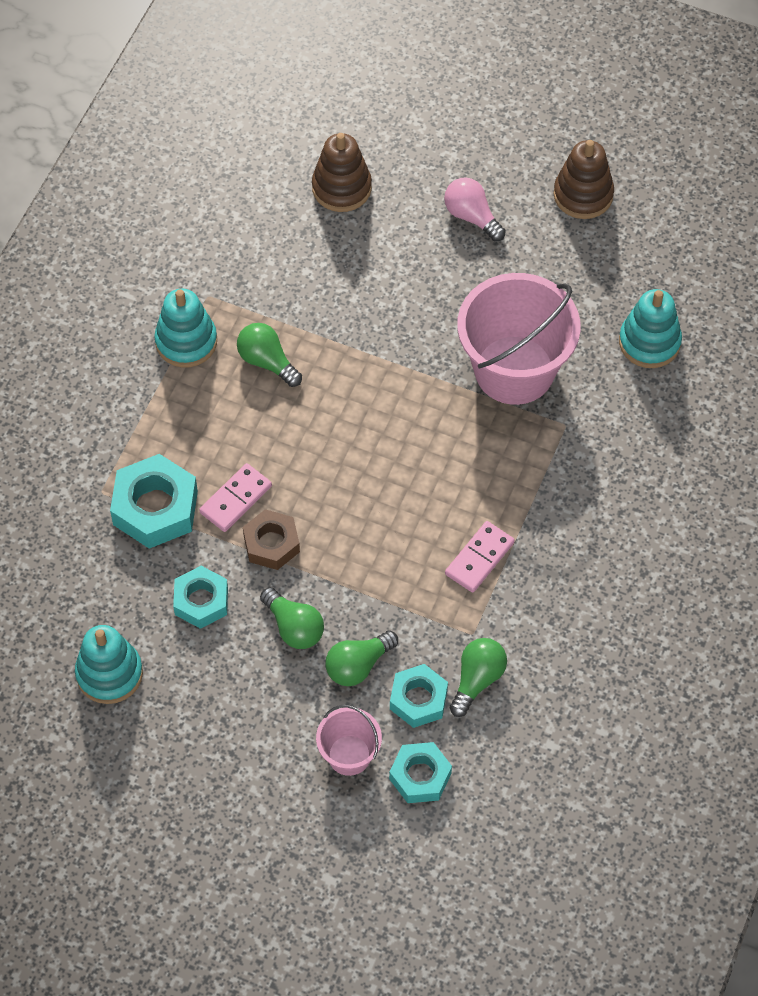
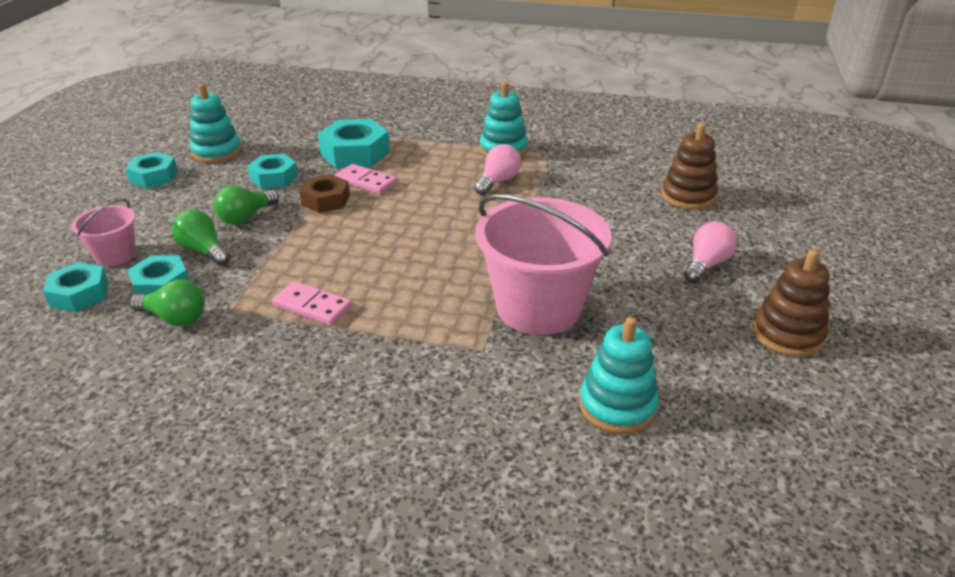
camera: 80 degrees right, 25 degrees down
(165, 742) = (154, 176): none -> turquoise nut
(267, 361) = (497, 181): green light bulb -> pink light bulb

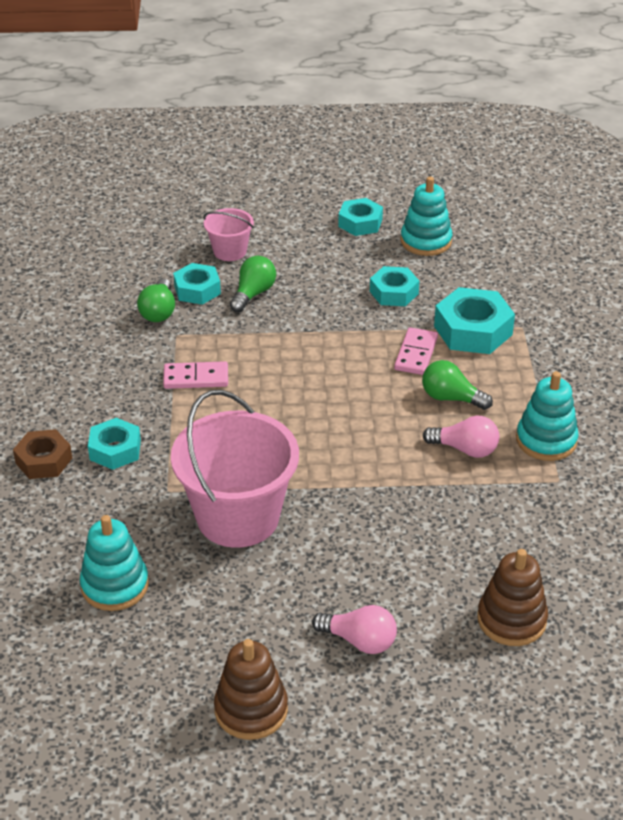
camera: 75 degrees right, 5 degrees up
(79, 294) = (173, 255): turquoise nut -> turquoise nut (115, 450)
(246, 217) = (315, 299): green light bulb -> green light bulb (451, 398)
(312, 306) = (196, 378): pink domino -> pink domino turned 75 degrees clockwise
(325, 200) = (367, 337): brown nut -> brown nut (43, 460)

